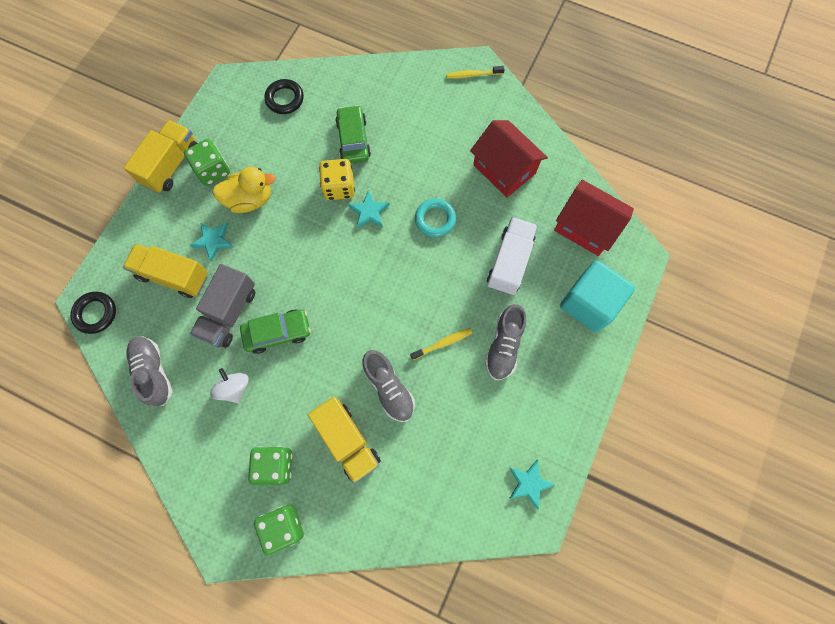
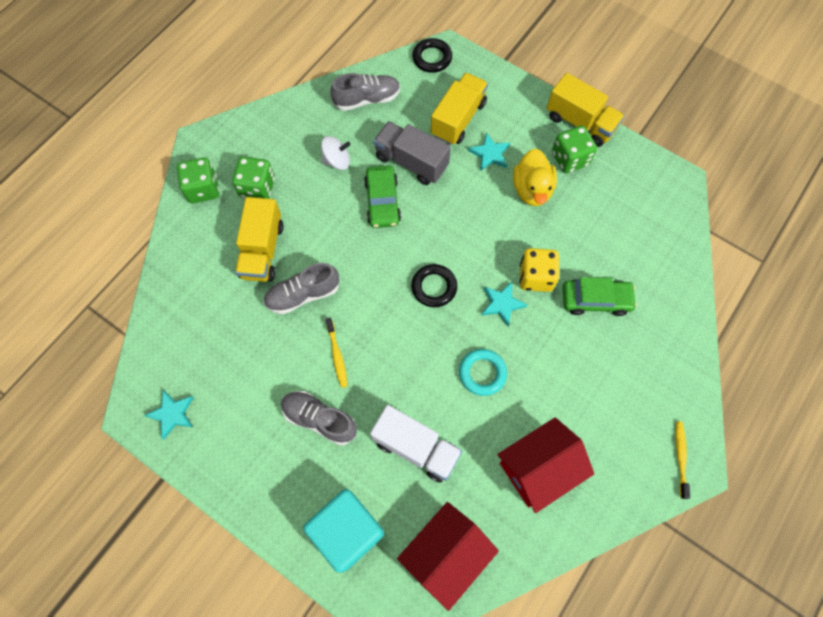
camera: 100 degrees right, 5 degrees down
(285, 99) = (655, 234): black ring -> black ring (434, 287)
(347, 441) = (262, 250): yellow truck -> yellow truck turned 60 degrees counterclockwise

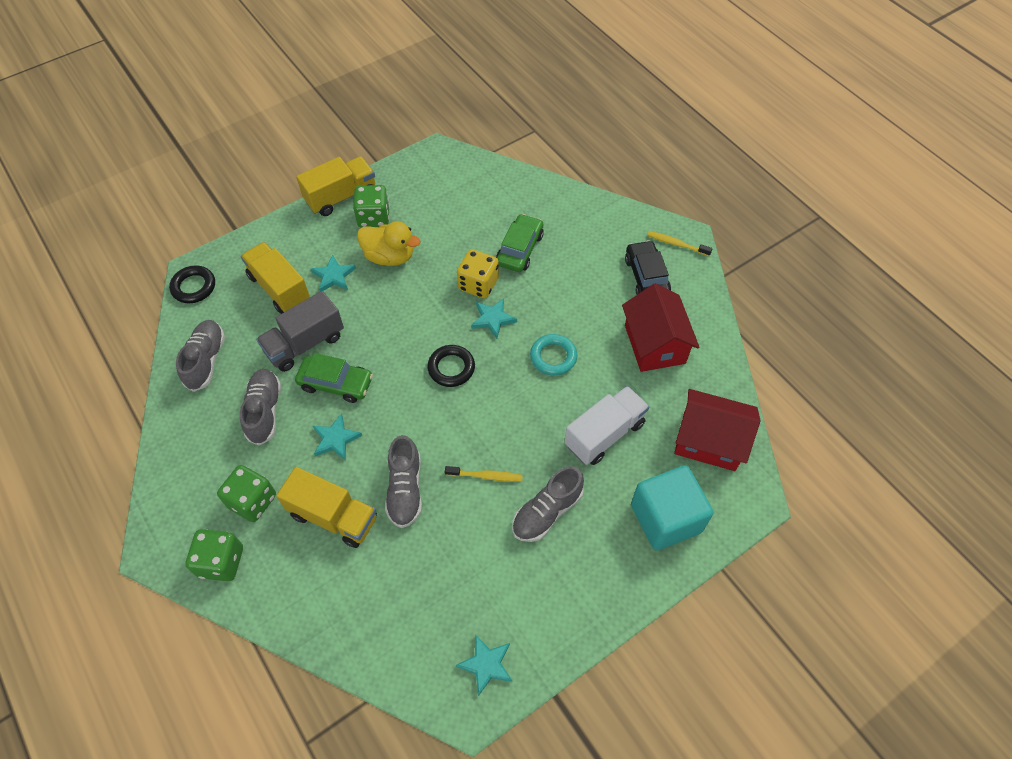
camera: 70 degrees left, 10 degrees down
(330, 223) = (335, 439): none -> turquoise star
(337, 161) = (264, 411): white spinning top -> grey shoe
(446, 554) = (709, 441): red house -> red house turned 45 degrees counterclockwise
(620, 436) = (646, 277): none -> black car

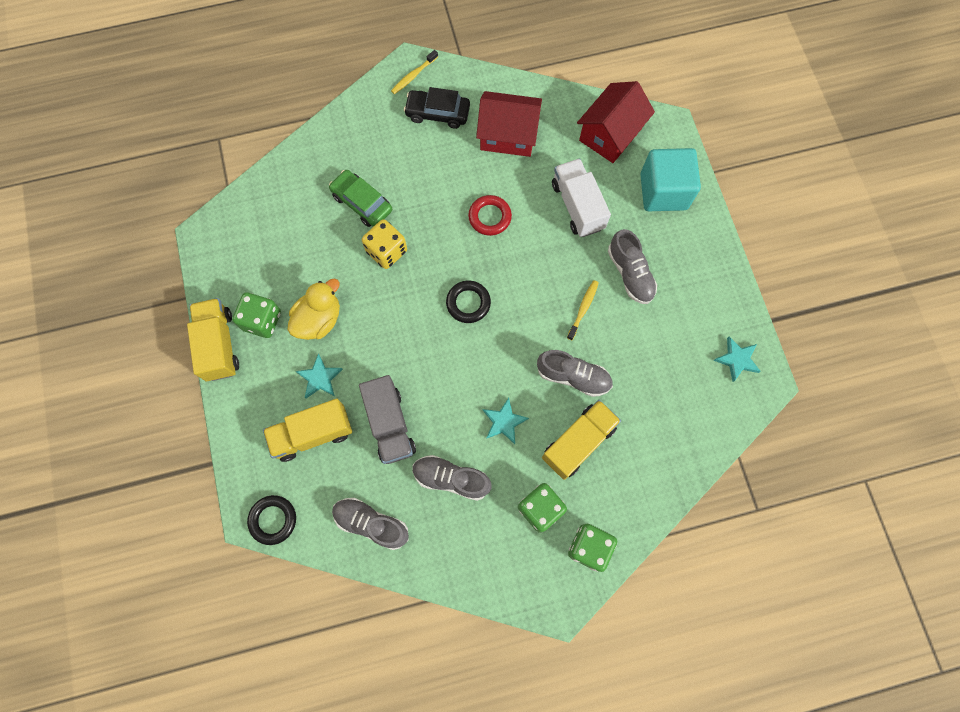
camera: 70 degrees left, 15 degrees up
(336, 383) = (445, 407): green car -> none
(493, 319) = (430, 252): turquoise star -> none
(553, 357) = (489, 217): turquoise ring -> red ring

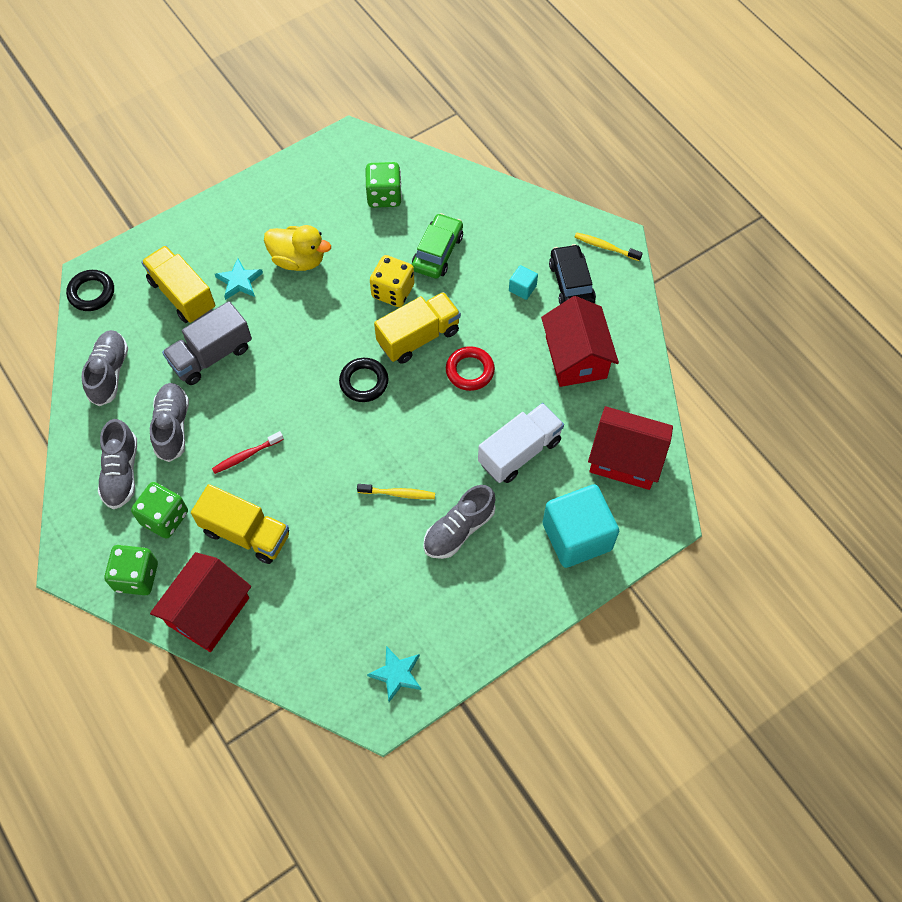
camera: 70 degrees right, 10 degrees down
(219, 345) = (245, 191): yellow truck -> yellow truck (418, 337)
(262, 321) = (281, 215): green dice -> green dice (384, 196)
(427, 150) = (522, 288): none -> turquoise cube
(504, 422) = (246, 455): turquoise star -> red toothbrush
(573, 376) = (317, 507): grey shoe -> grey shoe (121, 472)
(640, 493) = (208, 611): none -> red house

